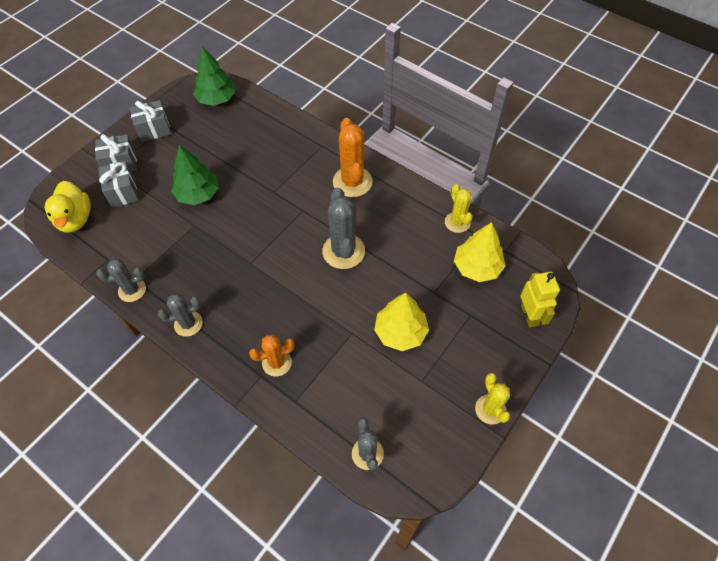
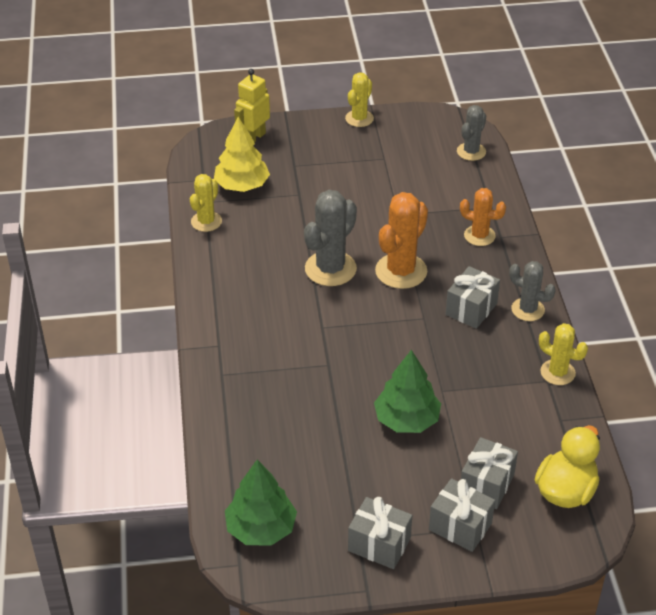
camera: 135 degrees left, 15 degrees down
(132, 290) = (557, 372): grey cactus -> yellow cactus
(226, 293) = (471, 309): none -> grey gift
(352, 182) = (243, 317): orange cactus -> orange cactus (401, 271)
(400, 332) = (360, 190): yellow tree -> none

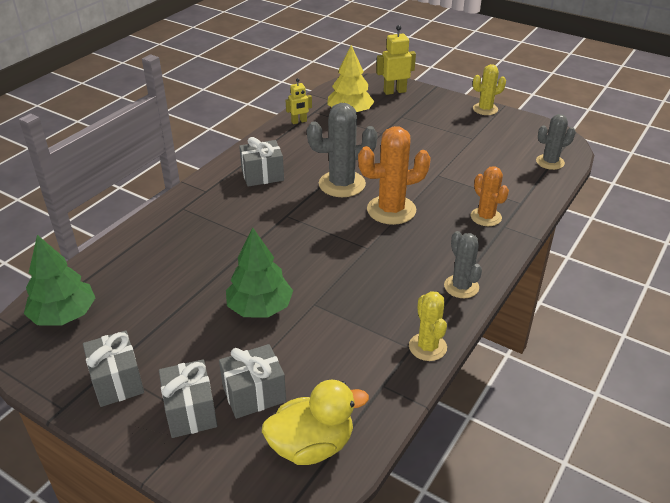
camera: 40 degrees right, 5 degrees down
(206, 221) = (299, 121): yellow cactus -> yellow robot
(471, 309) = (413, 261): grey gift -> grey gift (262, 175)

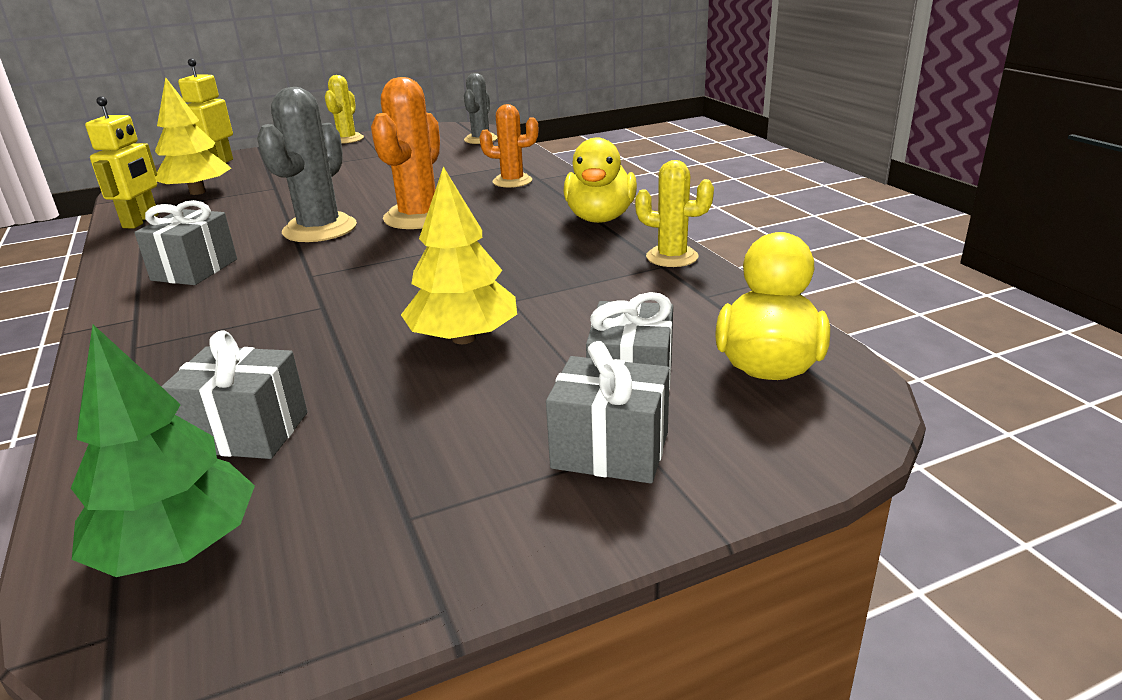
camera: 55 degrees left, 10 degrees down
(117, 381) = (454, 515): grey gift -> grey gift (247, 432)
(260, 308) = (464, 338): green tree -> yellow tree
(299, 121) = (141, 221): yellow robot -> yellow robot, size x1.56
(461, 287) = (600, 218): grey cactus -> yellow duck

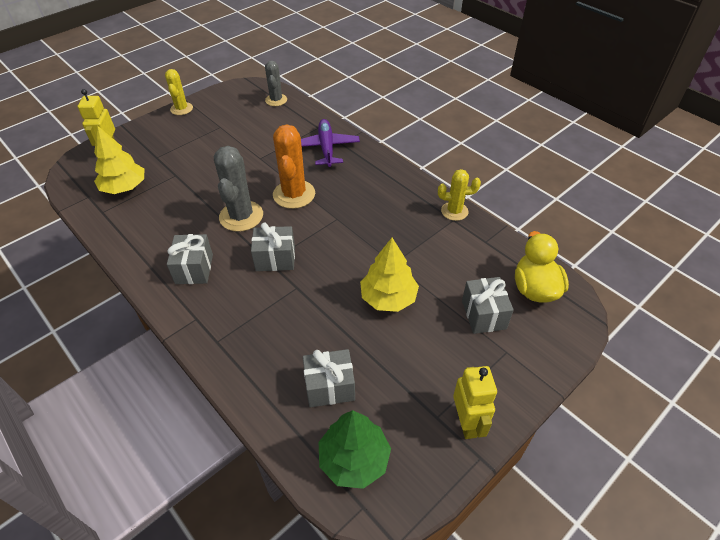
camera: 20 degrees left, 20 degrees up
(141, 221) = (113, 226): yellow robot -> yellow robot (467, 423)
(512, 181) = (326, 148): orange cactus -> purple plane
(600, 218) = (399, 180): yellow duck -> none
(610, 450) = (496, 358): grey gift -> grey gift (275, 258)

